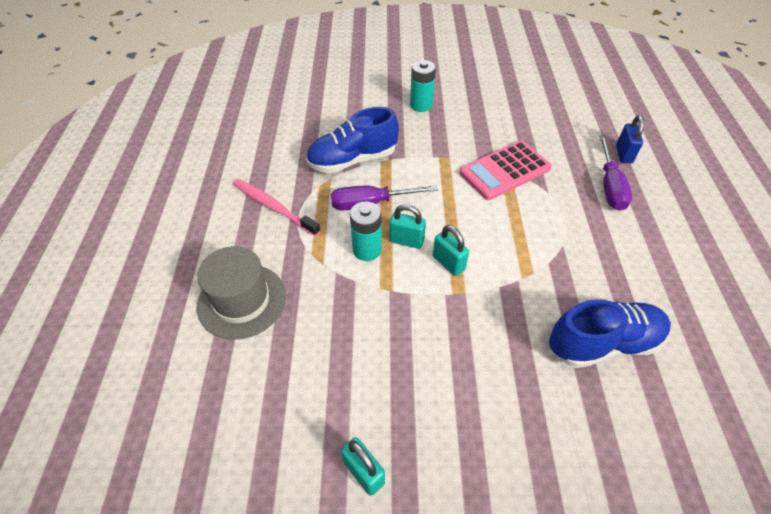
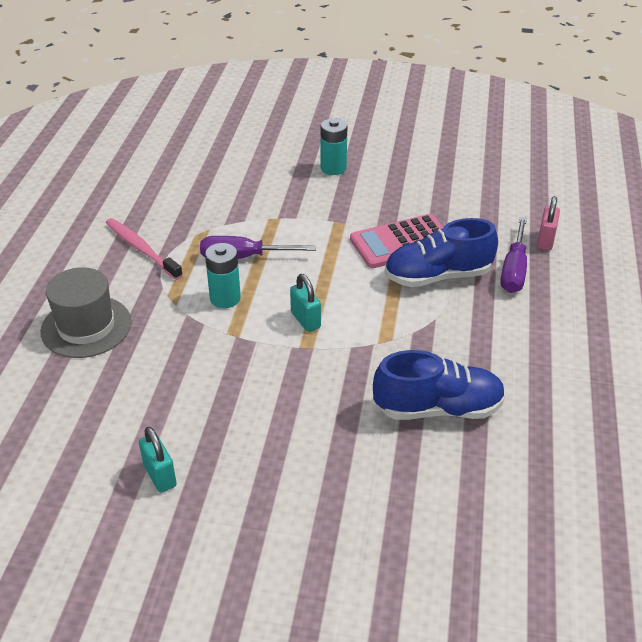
camera: 10 degrees right, 10 degrees down
(352, 160) = (238, 214): blue shoe -> blue shoe (437, 276)
(406, 241) = (269, 295): turquoise padlock -> none
(623, 154) = (545, 240): blue padlock -> pink padlock

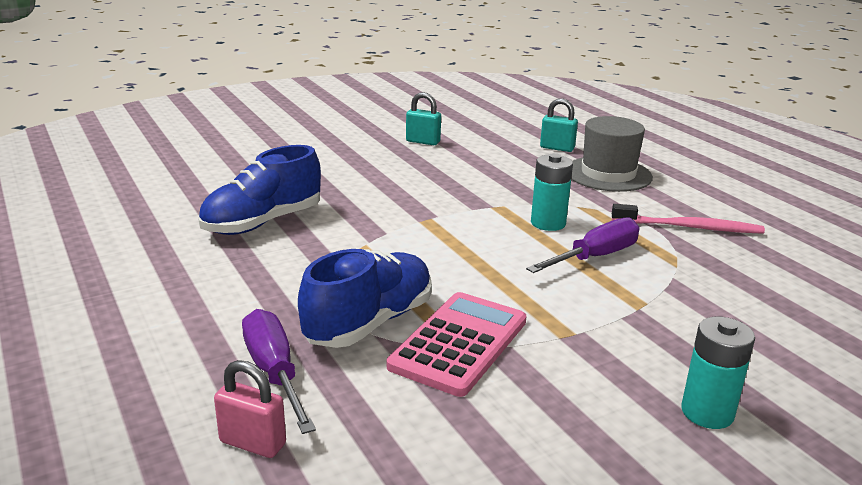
camera: 140 degrees right, 15 degrees down
(305, 320) = (454, 235): turquoise padlock -> turquoise padlock (557, 148)
(545, 240) = (253, 443): pink padlock -> pink padlock turned 45 degrees counterclockwise

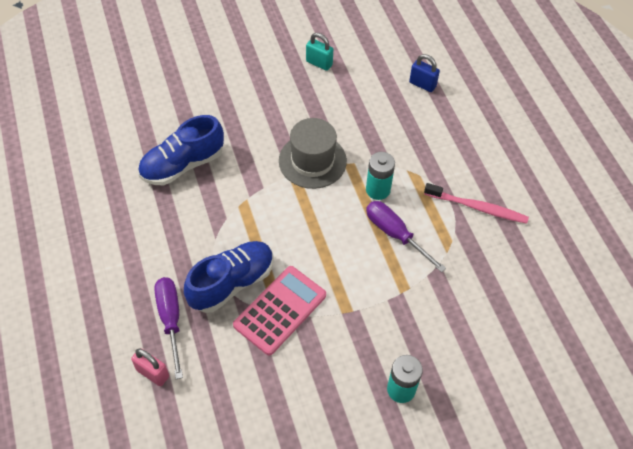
camera: 10 degrees right, 30 degrees up
(557, 148) = (422, 84): turquoise padlock -> blue padlock
(595, 257) = (395, 234): purple screwdriver -> purple screwdriver turned 105 degrees counterclockwise
(608, 174) = (447, 128): grey hat -> grey hat (312, 161)

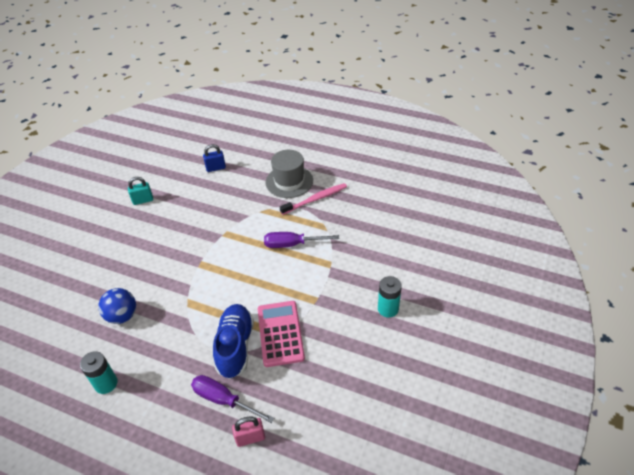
camera: 45 degrees left, 10 degrees down
(182, 165) = (122, 316): blue shoe -> blue ball
(312, 161) = (202, 248): grey hat -> grey hat (289, 181)
(378, 190) = (256, 232): turquoise battery -> turquoise battery (106, 383)

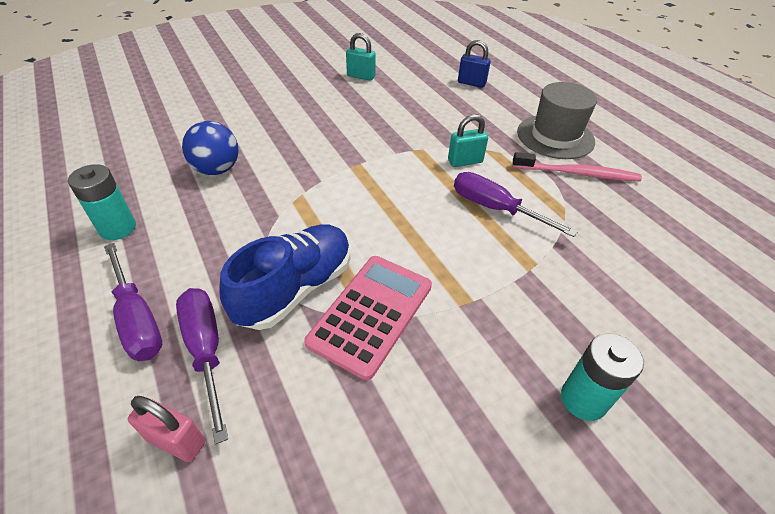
camera: 35 degrees right, 0 degrees up
(174, 412) = (137, 319): none -> purple screwdriver
(256, 225) = (465, 161): none -> turquoise padlock

